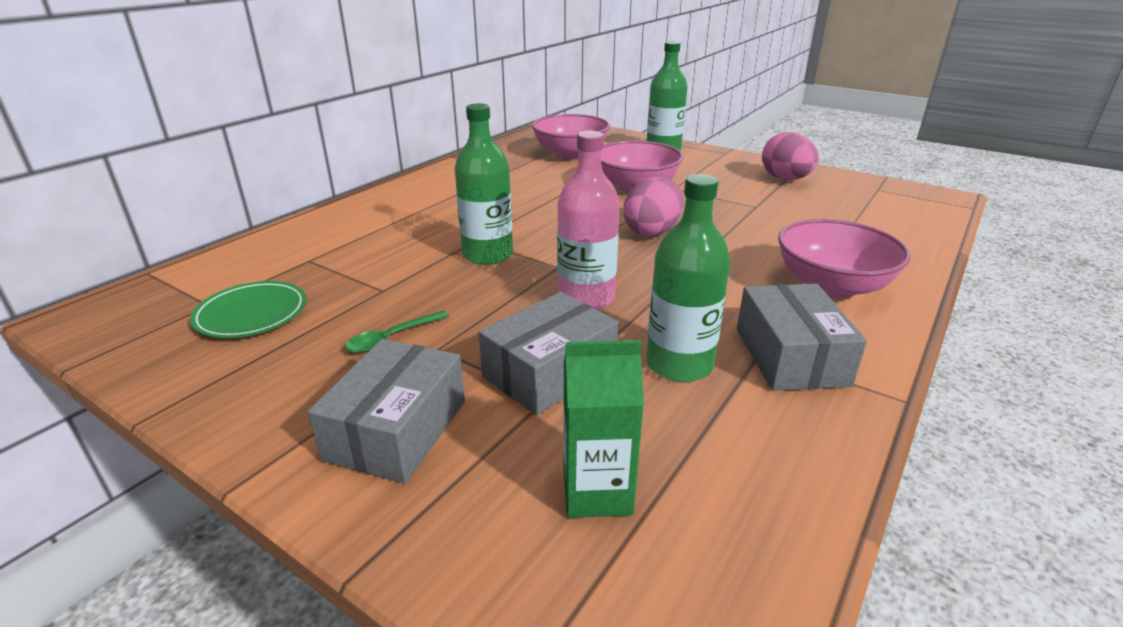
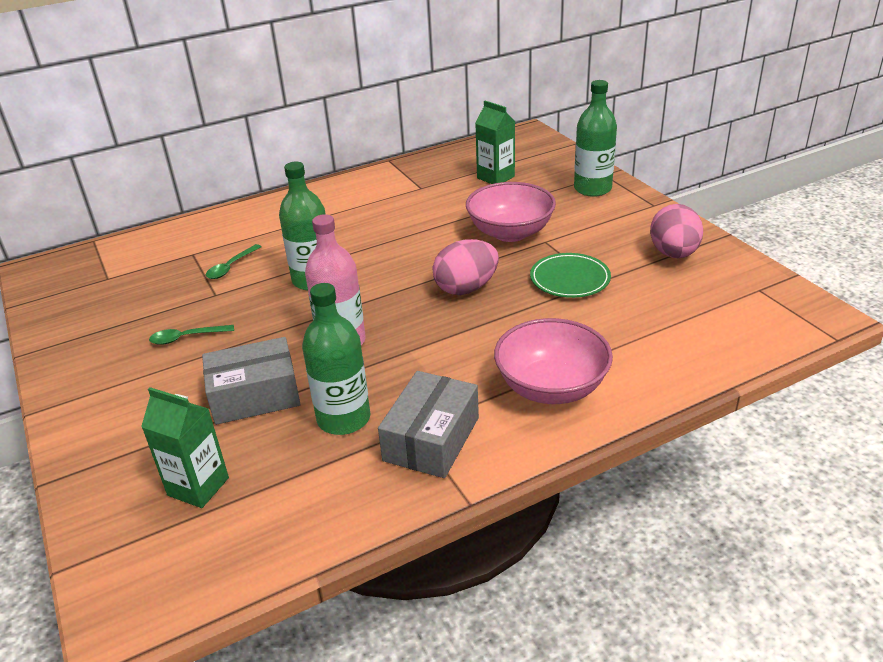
camera: 30 degrees right, 5 degrees up
(251, 314) = (124, 293): green plate -> green plate (570, 279)
(373, 262) = (230, 267): none -> green spoon
(397, 429) = (133, 406): grey box -> none
(570, 154) = (495, 177): pink bowl -> green carton

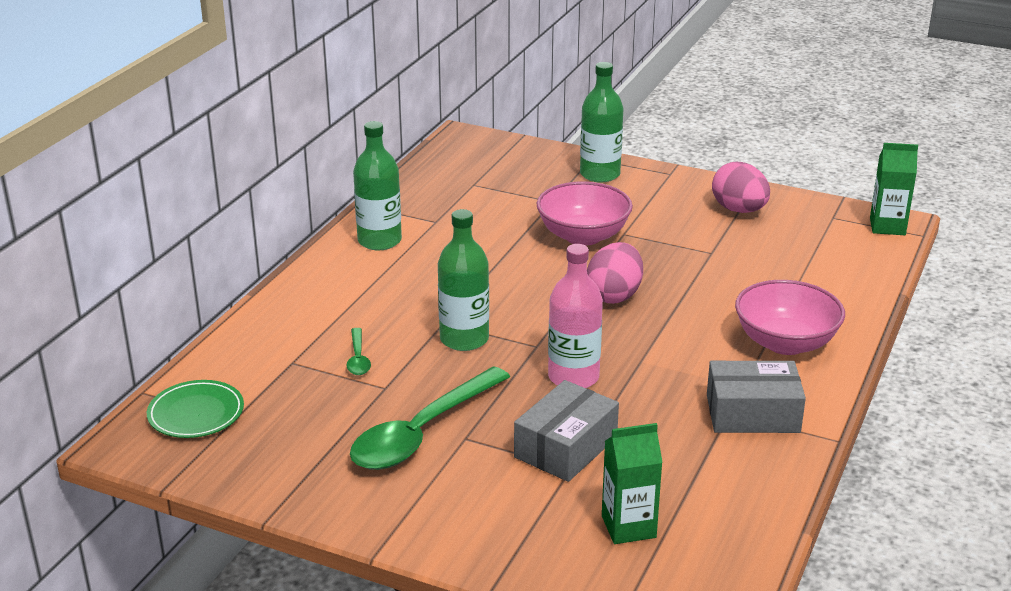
camera: 40 degrees left, 5 degrees down
(186, 338) = (421, 433): green spoon -> green spoon, size x2.28
(343, 418) = (666, 430): green bottle -> green bottle (379, 241)
(431, 439) = (752, 413): grey box -> grey box turned 75 degrees counterclockwise
(495, 177) = (495, 189): green carton -> green carton (887, 226)
(570, 279) = (687, 258): green plate -> green plate (196, 413)

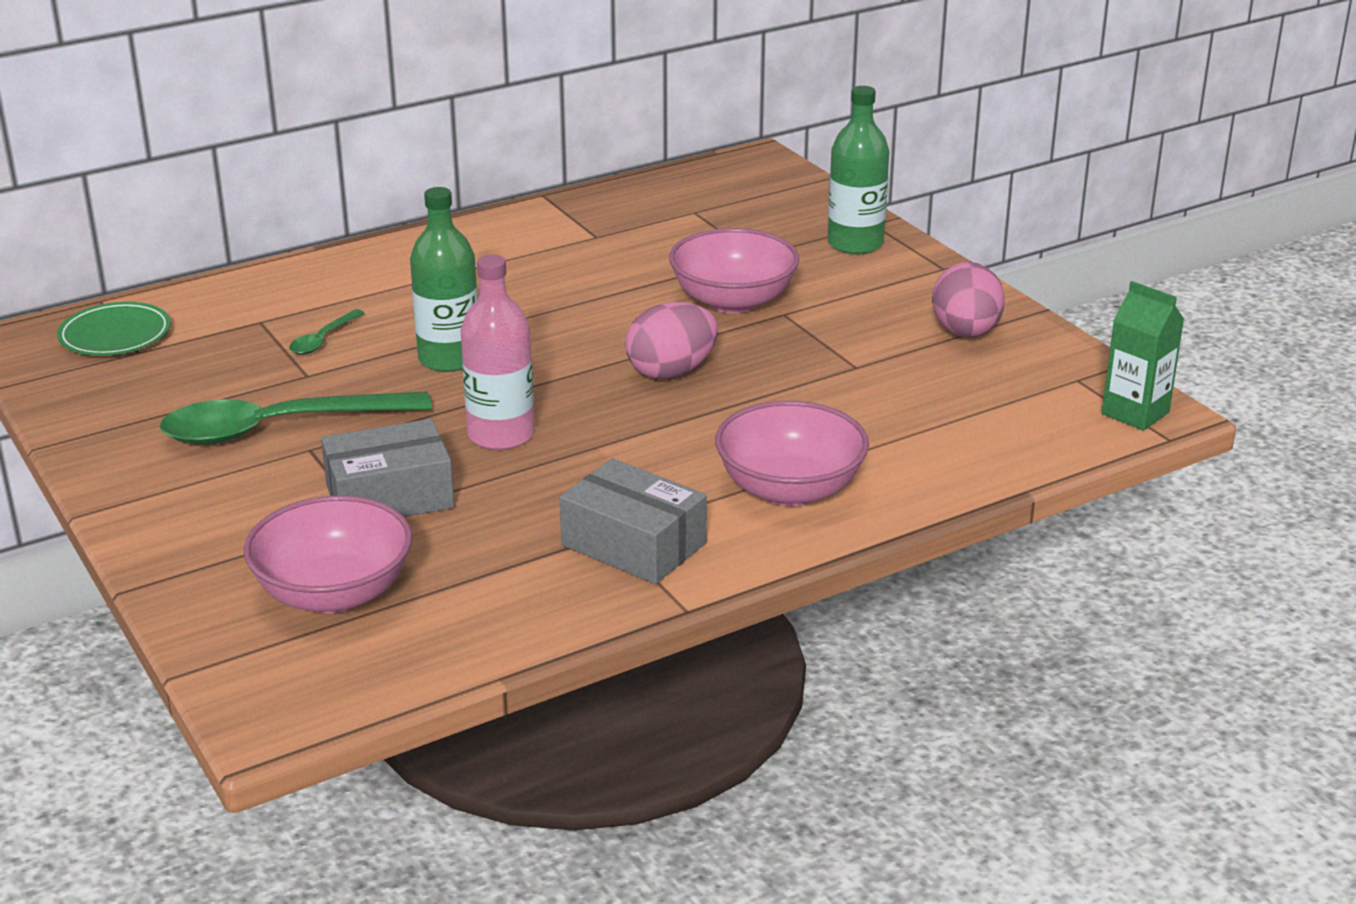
camera: 35 degrees right, 0 degrees up
(379, 241) = (510, 237): green bottle -> none
(628, 527) = (334, 593): green carton -> pink bowl

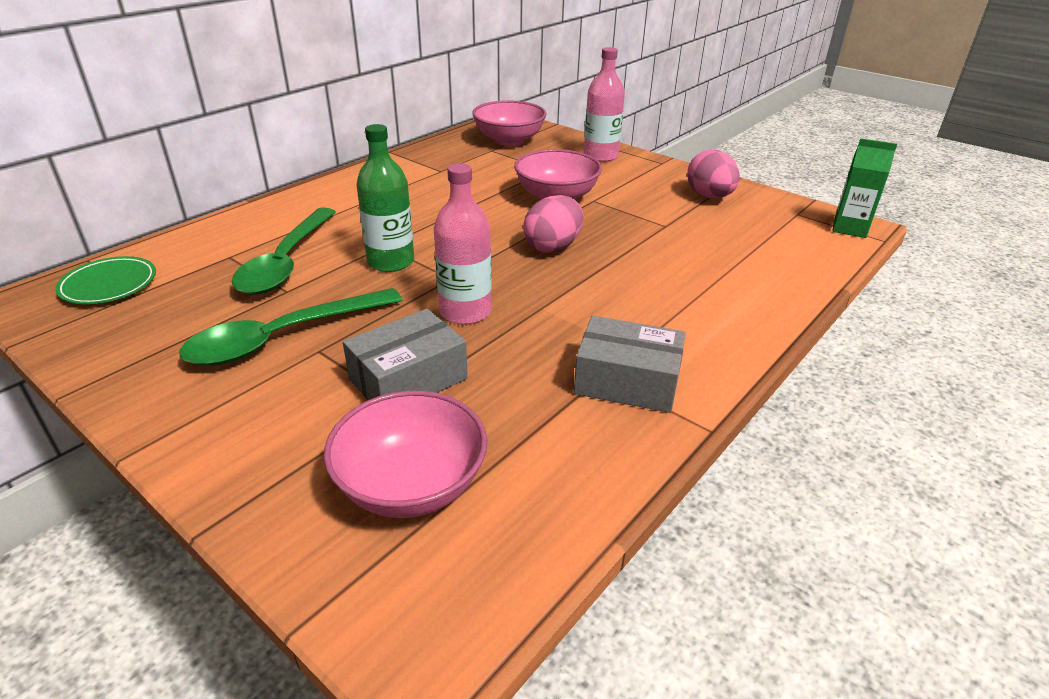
camera: 20 degrees left, 5 degrees up
(322, 340) = (286, 263): green spoon -> green spoon, size x2.28
(790, 489) = (699, 315): pink bowl -> pink bowl (509, 140)
(855, 244) = (600, 156): green bottle -> pink bottle

